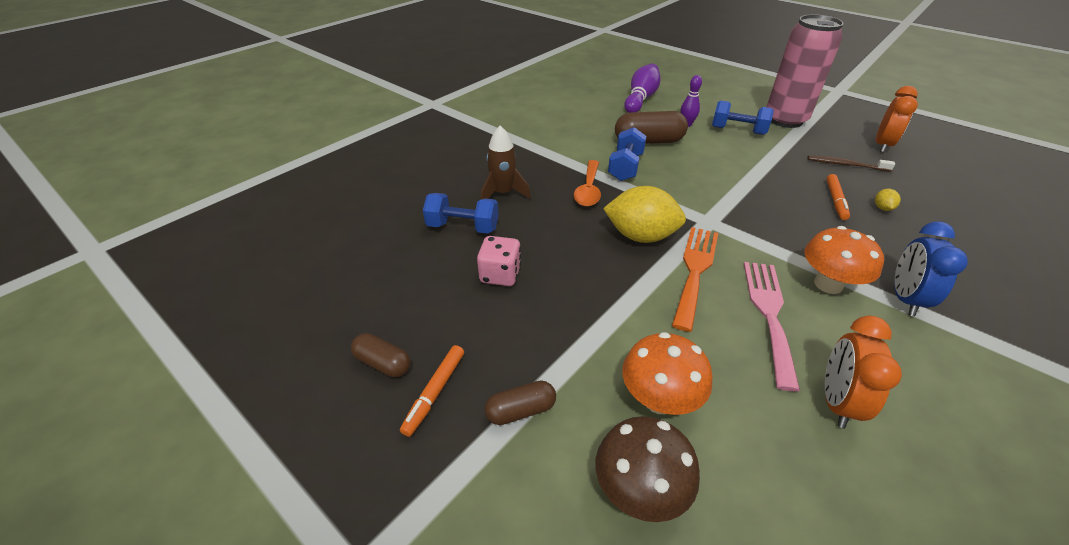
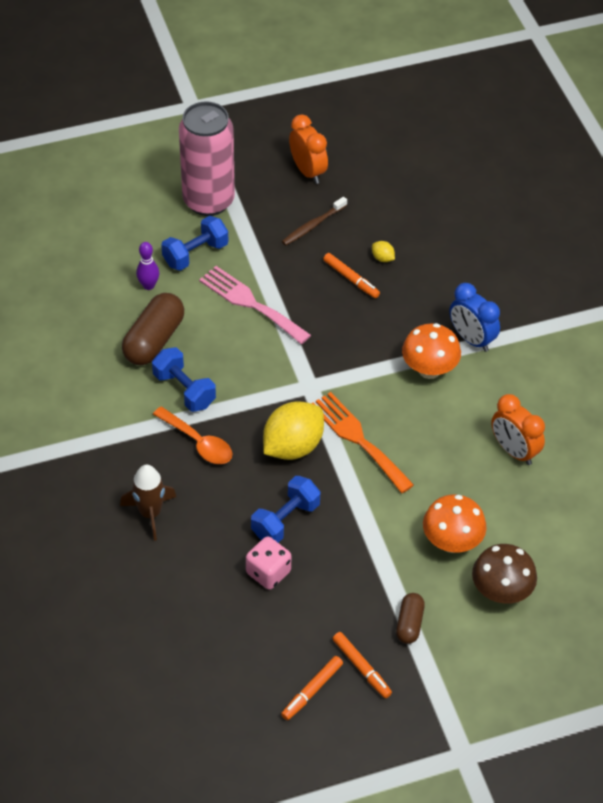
camera: 60 degrees left, 10 degrees up
(383, 363) = (312, 690): brown capsule -> orange marker
(463, 227) = (181, 570): blue dumbbell -> blue dumbbell (285, 520)
(640, 99) = (60, 285): purple bowling pin -> none
(769, 314) = (429, 427): pink fork -> pink fork (250, 303)

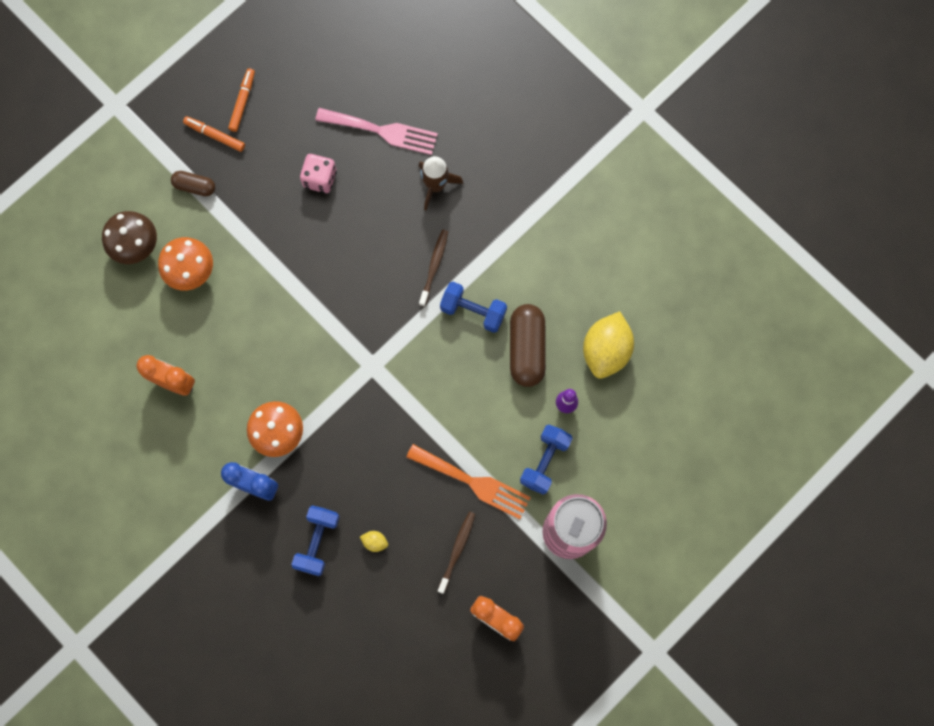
camera: 155 degrees right, 25 degrees up
(198, 442) = (434, 266): orange spoon -> brown toothbrush
(250, 303) = (466, 429): pink fork -> pink fork (382, 131)
(285, 520) = (329, 229): blue dumbbell -> blue dumbbell (317, 542)
(293, 446) = (356, 299): yellow lemon -> yellow lemon (606, 351)
(351, 279) = (392, 502): orange marker -> none
(358, 439) = (307, 332): orange fork -> orange fork (473, 482)
(409, 624) = (195, 186): brown capsule -> brown capsule turned 60 degrees counterclockwise

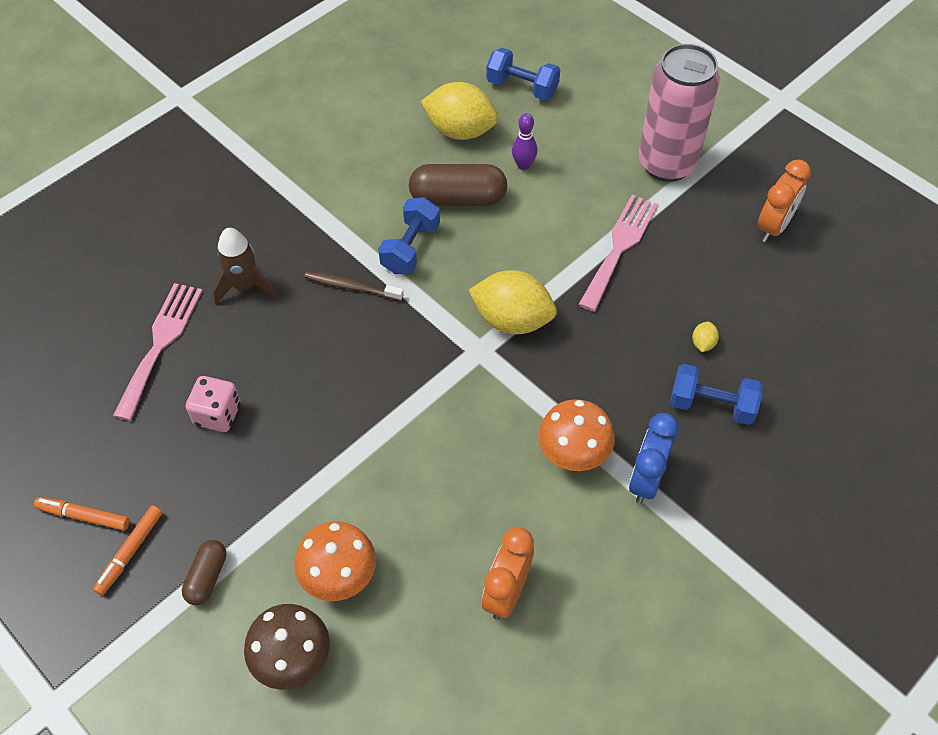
camera: 90 degrees left, 20 degrees down
(400, 391) = (512, 320): none -> yellow lemon
(457, 550) = (701, 262): brown toothbrush -> none
(473, 482) = (619, 247): orange fork -> pink fork
(545, 461) = (589, 183): blue dumbbell -> blue dumbbell (522, 87)

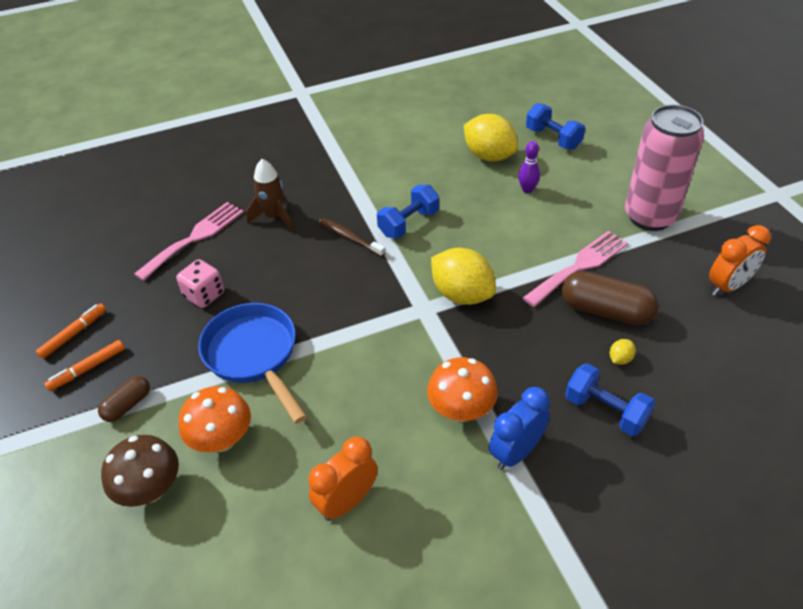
camera: 25 degrees right, 10 degrees down
(84, 516) = (73, 334): orange marker -> orange marker turned 90 degrees clockwise
(319, 469) = (254, 355): none -> blue pan
(458, 198) = (463, 199): brown capsule -> brown capsule (606, 311)

